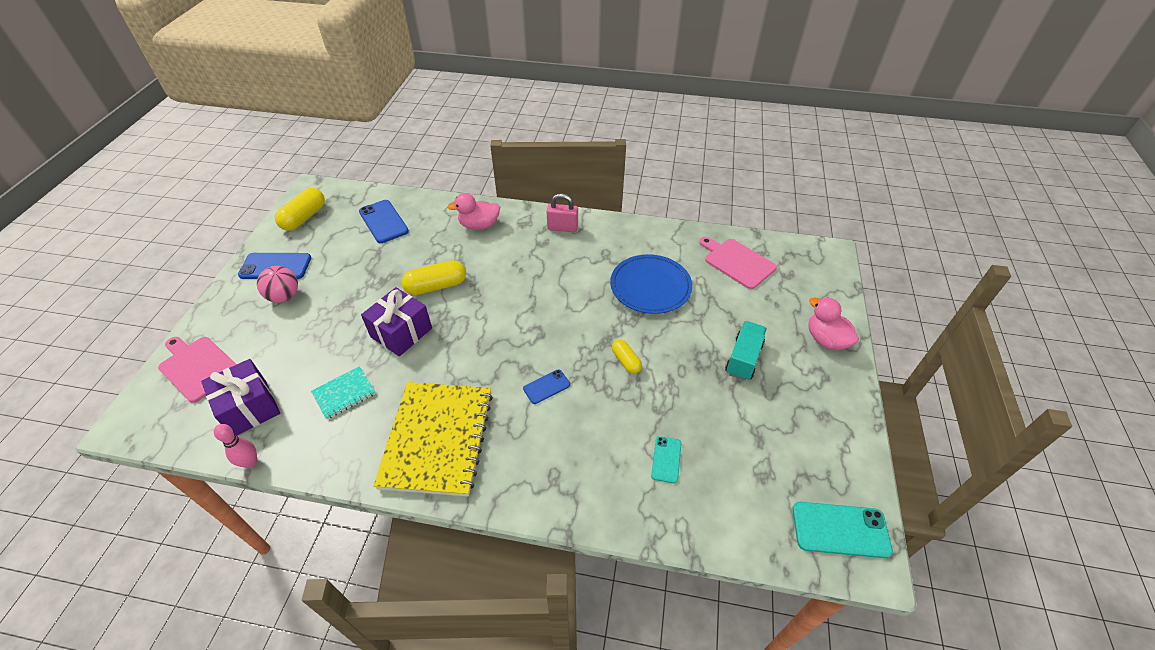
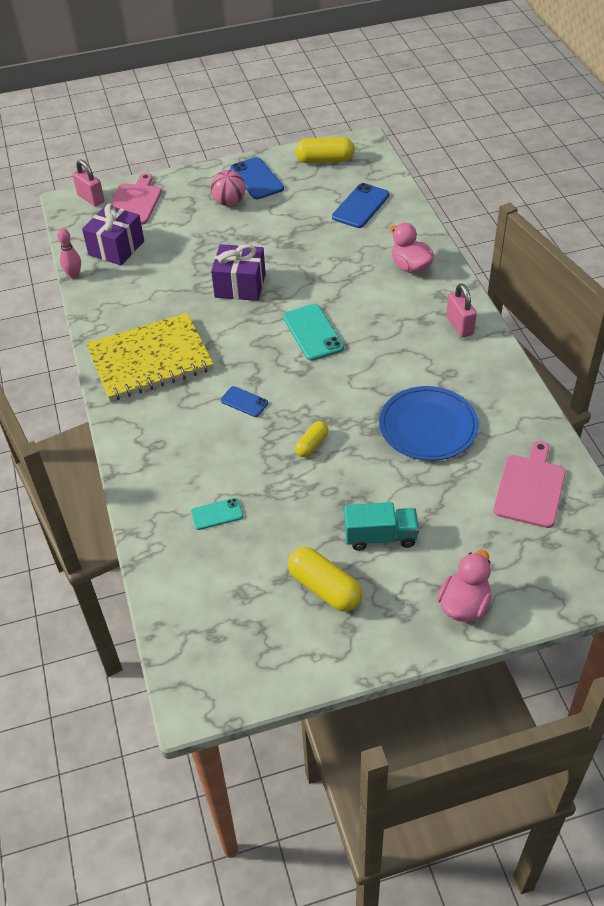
camera: 65 degrees right, 0 degrees up
(146, 402) = (91, 199): none -> pink padlock
(344, 393) = (159, 287): turquoise notebook -> none
(436, 286) = (308, 279): yellow capsule -> yellow capsule (324, 588)
(840, 530) = (215, 671): turquoise phone -> turquoise phone (313, 333)

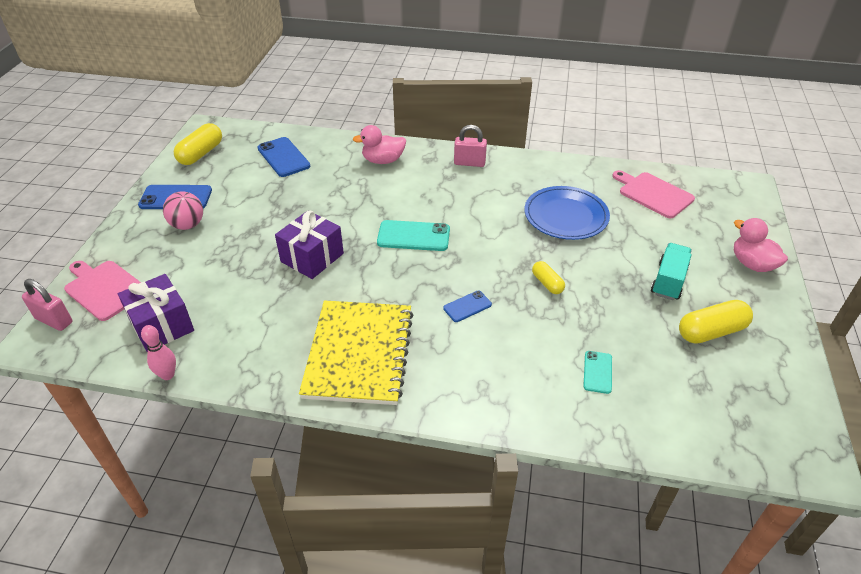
camera: 65 degrees left, 5 degrees down
(91, 199) = (54, 320): pink padlock -> pink padlock turned 45 degrees clockwise

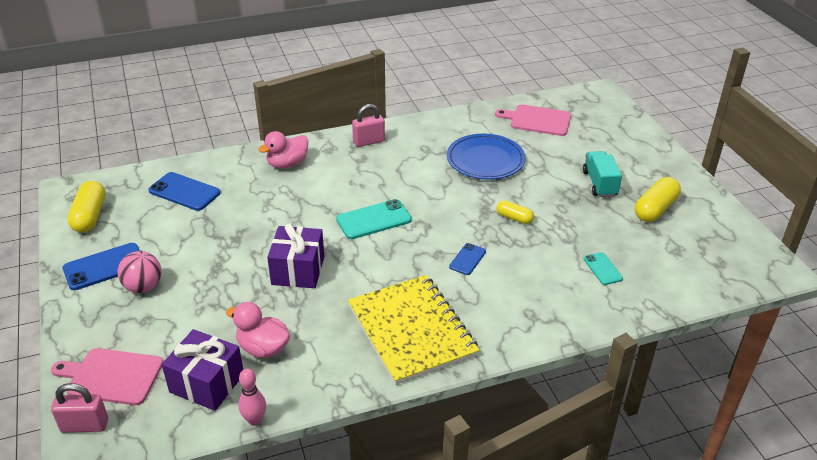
camera: 30 degrees left, 5 degrees down
(752, 264) = (645, 150): pink duck -> pink duck (263, 348)

